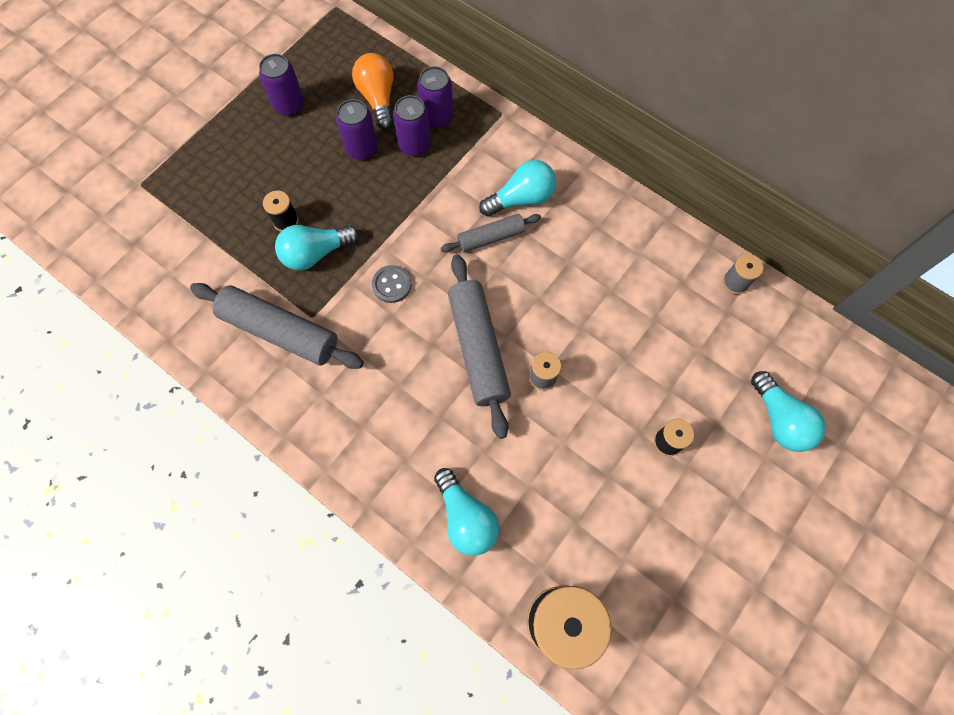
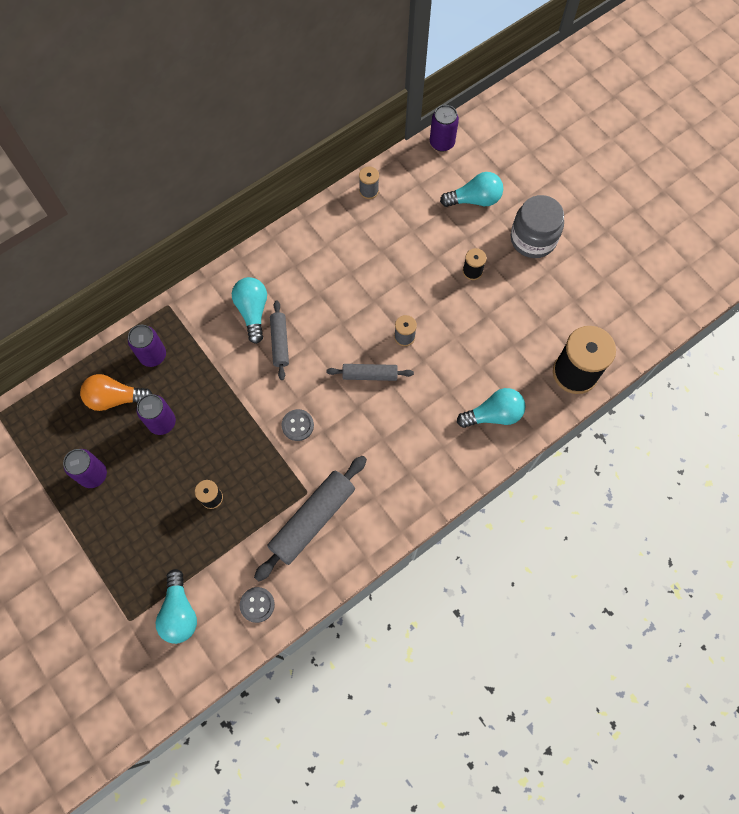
camera: 75 degrees left, 0 degrees up
(172, 300) = (257, 605): none -> grey button
(315, 253) = (250, 479): turquoise light bulb -> turquoise light bulb (179, 612)
(415, 145) = (174, 379): purple can -> purple can (442, 143)
(478, 348) = (370, 374): grey rolling pin -> grey rolling pin, size x0.58
(750, 516) = (533, 239): none -> grey jar

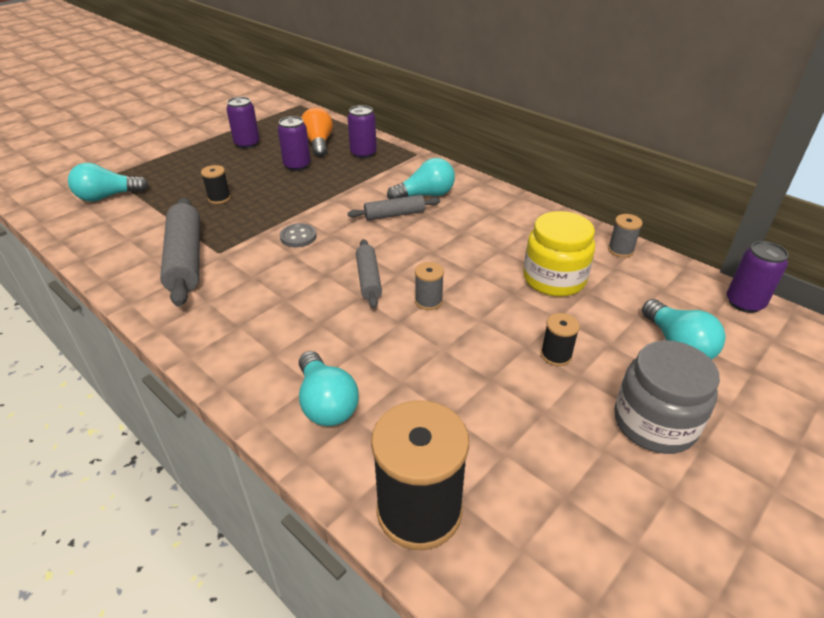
camera: 80 degrees right, 30 degrees down
(257, 605) = (99, 236): grey button -> none
(312, 520) = (185, 259): grey rolling pin -> grey rolling pin turned 45 degrees clockwise
(394, 247) = (554, 279): none -> yellow jar

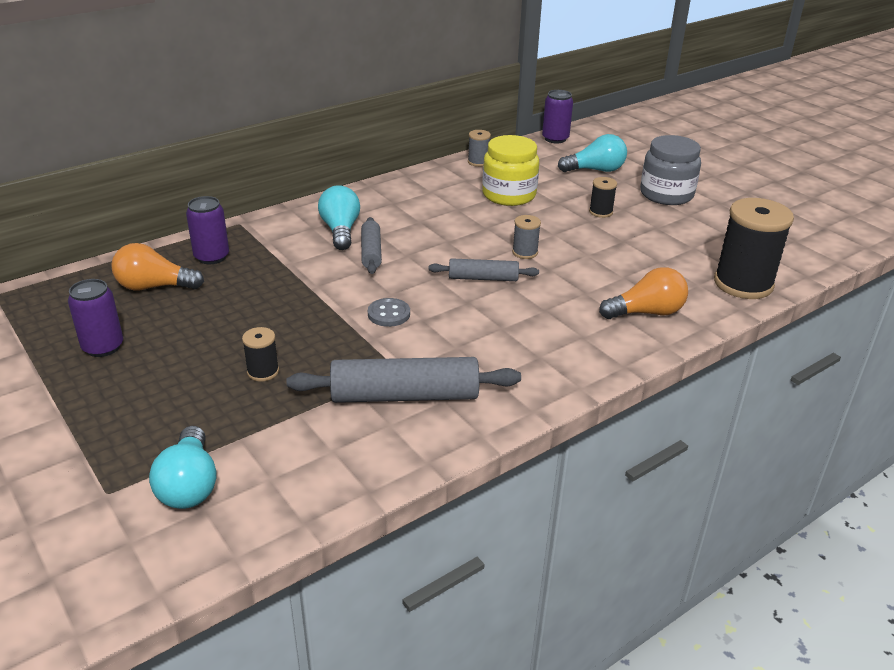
camera: 80 degrees left, 5 degrees down
(297, 166) = (210, 307): purple can -> none
(326, 403) = (646, 312): turquoise light bulb -> orange light bulb

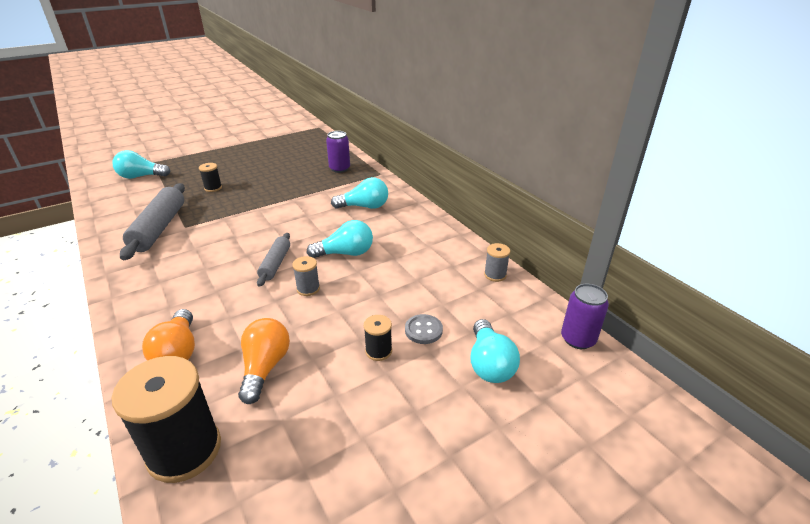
camera: 95 degrees right, 0 degrees up
(103, 347) = (260, 151): purple can -> none
(154, 287) = (311, 157): orange light bulb -> orange light bulb (265, 367)
(371, 252) = (330, 218): grey rolling pin -> none
(389, 314) = (247, 224): grey button -> grey button (423, 330)
(453, 236) = (345, 253): none -> turquoise light bulb
(509, 195) = (421, 289): yellow jar -> none
(666, 194) = (422, 425): grey jar -> none

